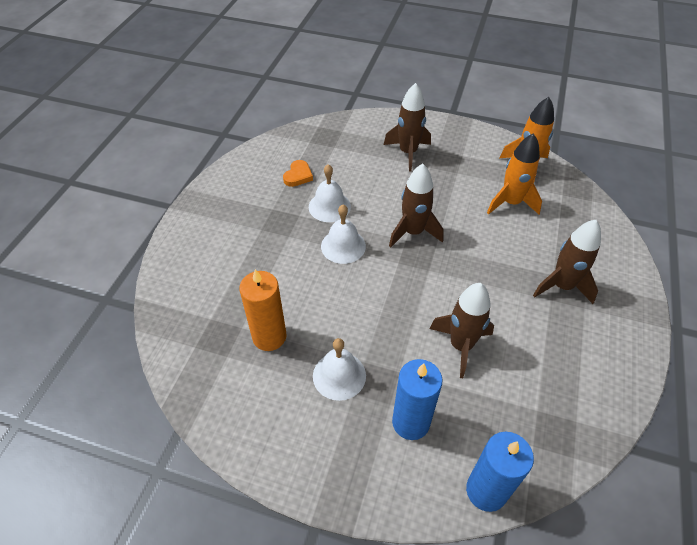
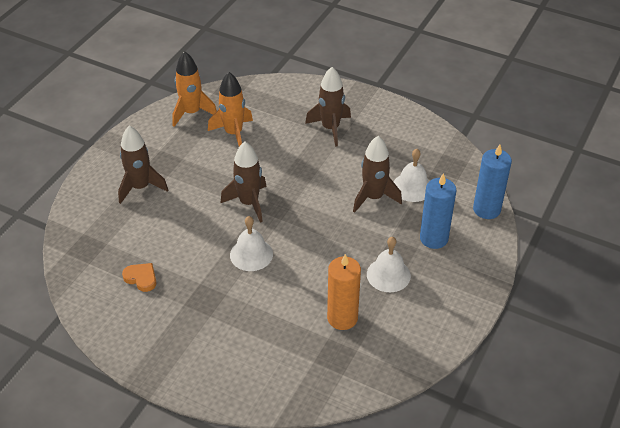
camera: 80 degrees left, 5 degrees down
(329, 206) = (196, 258): white bell -> white bell (412, 187)

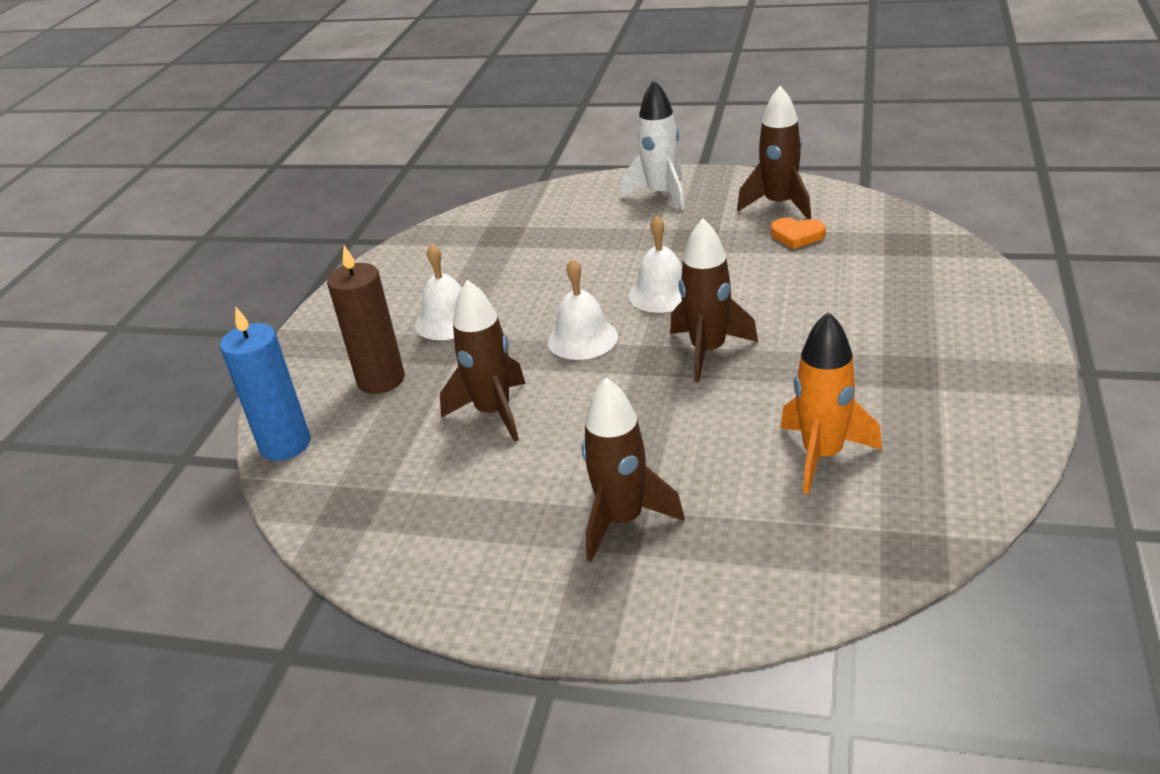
camera: 170 degrees right, 10 degrees down
(140, 187) = (910, 326): brown rocket -> brown rocket (779, 205)
(192, 113) = (948, 474): orange rocket -> none
(199, 363) = (661, 194): none -> white rocket
(342, 318) = (502, 265): orange candle -> none
(412, 187) = (424, 447): white bell -> white bell (582, 338)
(434, 238) = (381, 380): blue candle -> brown candle

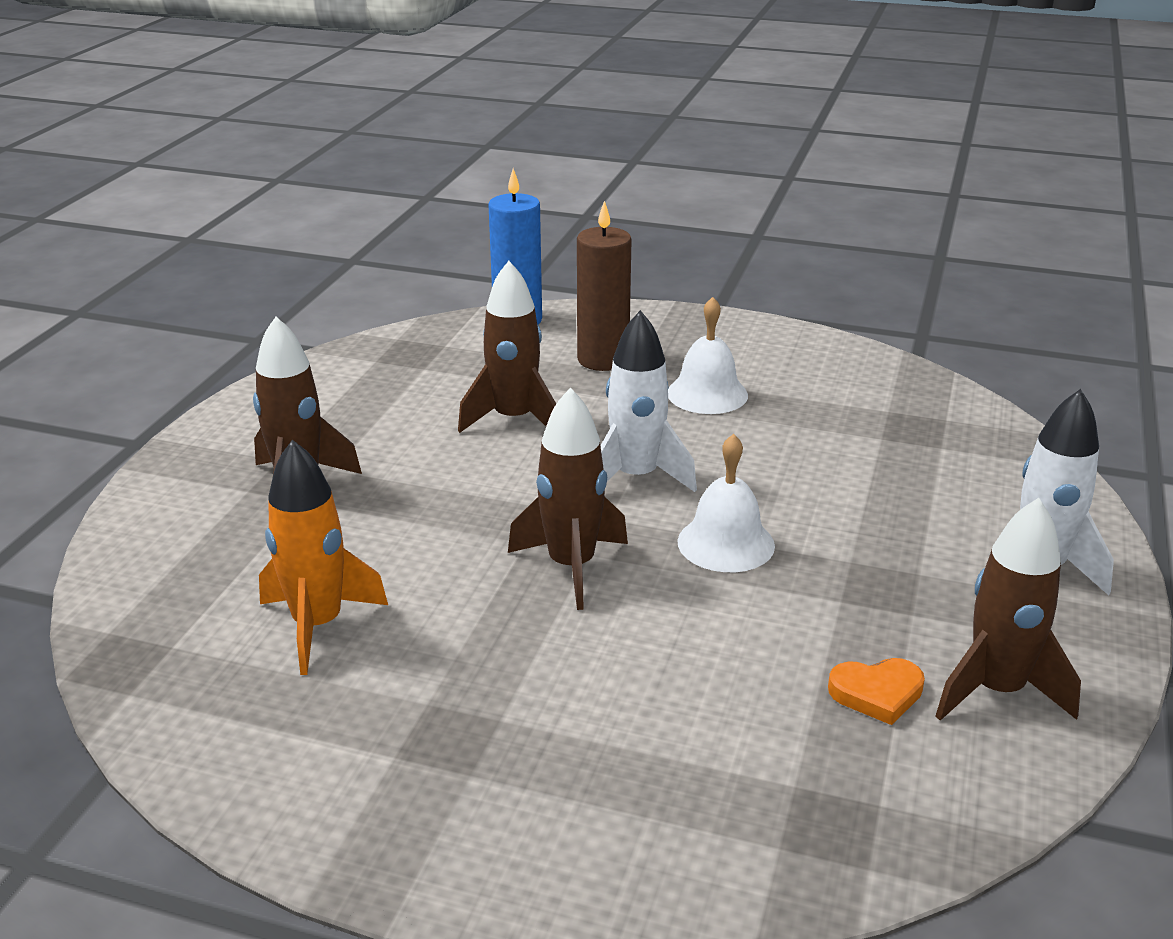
camera: 90 degrees right, 5 degrees down
(582, 338) = (636, 477): white bell -> white rocket
(797, 236) = (877, 693): orange heart -> orange heart turned 120 degrees counterclockwise

